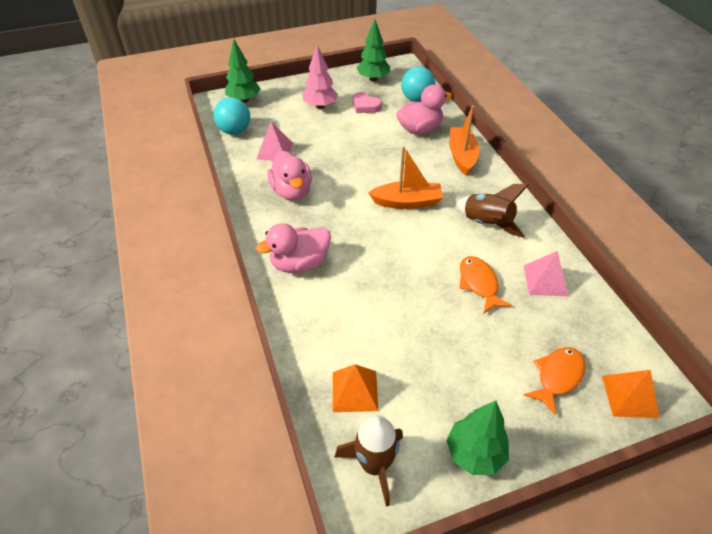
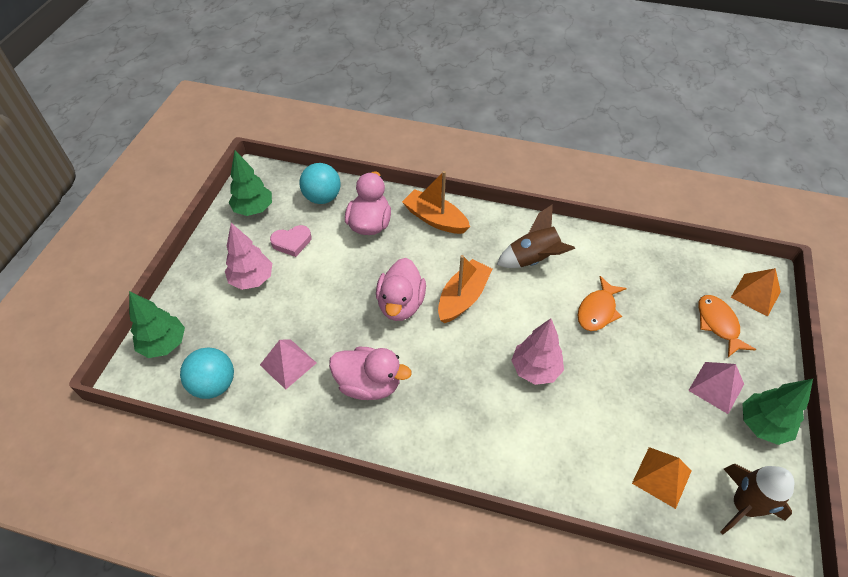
camera: 55 degrees left, 5 degrees up
(299, 263) = (480, 435): pink duck -> pink duck (401, 304)
(383, 269) = (535, 369): none -> pink tree
(479, 284) = (597, 310): orange fish -> orange fish turned 75 degrees counterclockwise
(545, 280) = (622, 265): pink pyramid -> pink pyramid (716, 387)

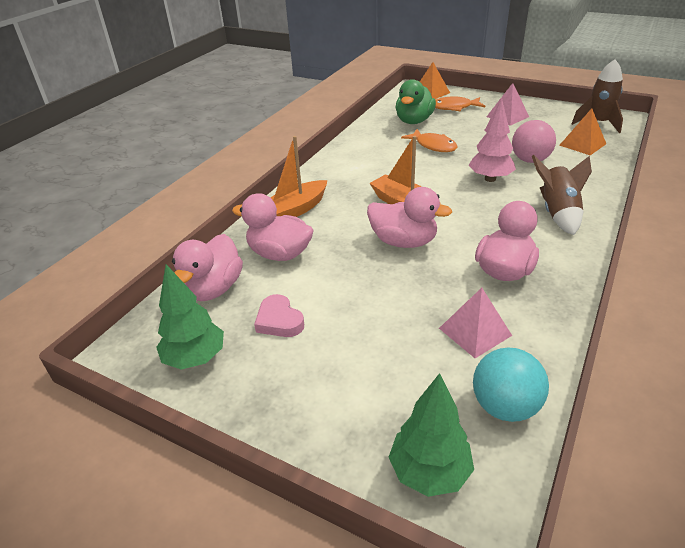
camera: 75 degrees left, 15 degrees down
(252, 279) = (330, 363): pink tree -> none
(292, 242) = (279, 320): pink heart -> pink heart turned 150 degrees clockwise
(322, 197) = (213, 289): turquoise ball -> pink duck
(534, 259) = (370, 165): brown rocket -> brown rocket (557, 213)
(594, 411) = (530, 160): none -> pink ball
(657, 285) = (414, 121): none -> green duck
(762, 425) = (537, 108): green tree -> none

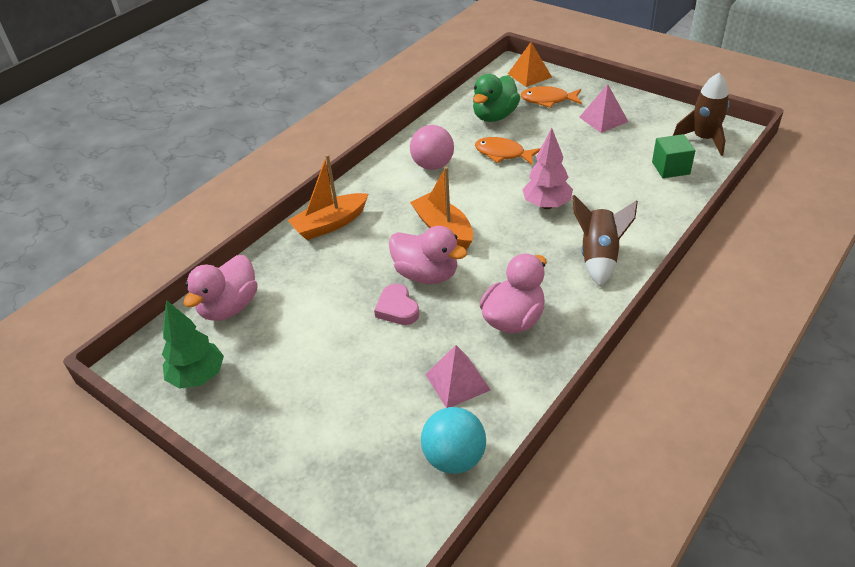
camera: 10 degrees right, 5 degrees up
(279, 254) = (301, 275): pink duck -> none
(279, 320) = (281, 348): pink heart -> pink heart (397, 308)
(429, 472) = (366, 506): green tree -> none
(433, 146) = (503, 154): orange fish -> orange fish turned 150 degrees clockwise
(530, 160) = (601, 184): pink ball -> pink ball (433, 165)
(582, 144) = (670, 168): orange pyramid -> green cube

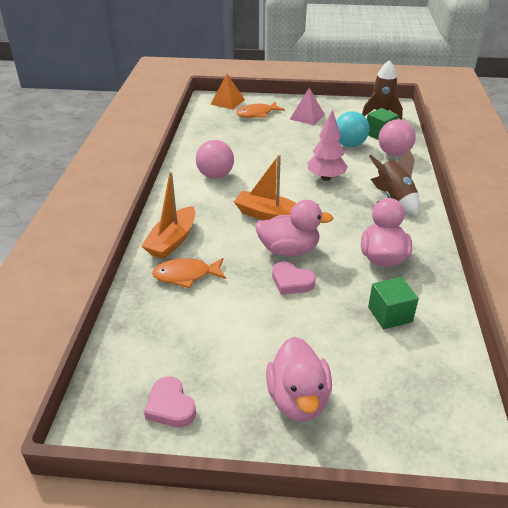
camera: 35 degrees left, 5 degrees down
(198, 377) = (170, 406): green tree -> pink heart
(229, 307) = (143, 336): pink duck -> pink duck (298, 399)
(454, 458) = (444, 368): turquoise ball -> turquoise ball (349, 145)
(457, 382) = (390, 314): pink pyramid -> green cube
(494, 116) = (229, 132): green duck -> none
(503, 154) = (260, 154): orange fish -> orange fish (186, 275)
(661, 199) = (394, 153): none -> pink ball

